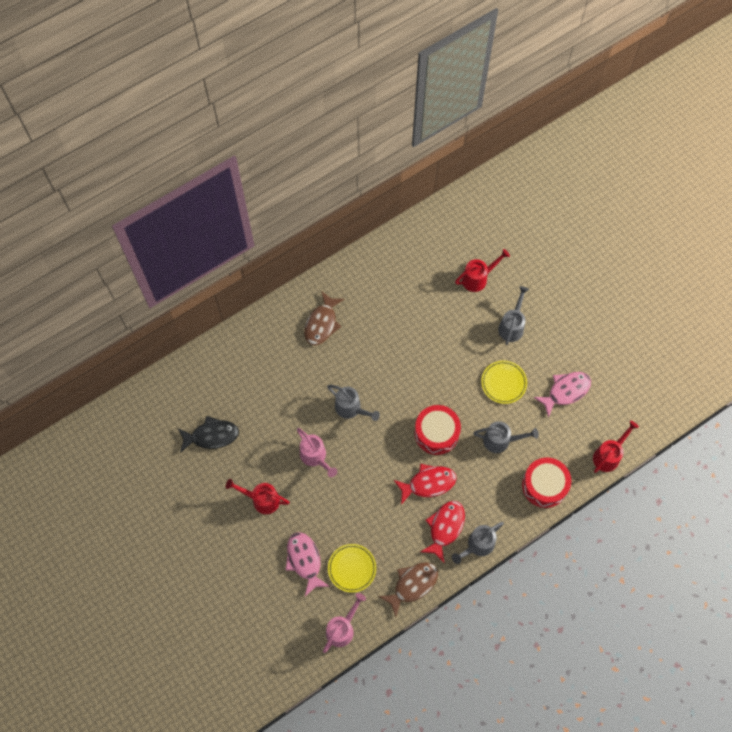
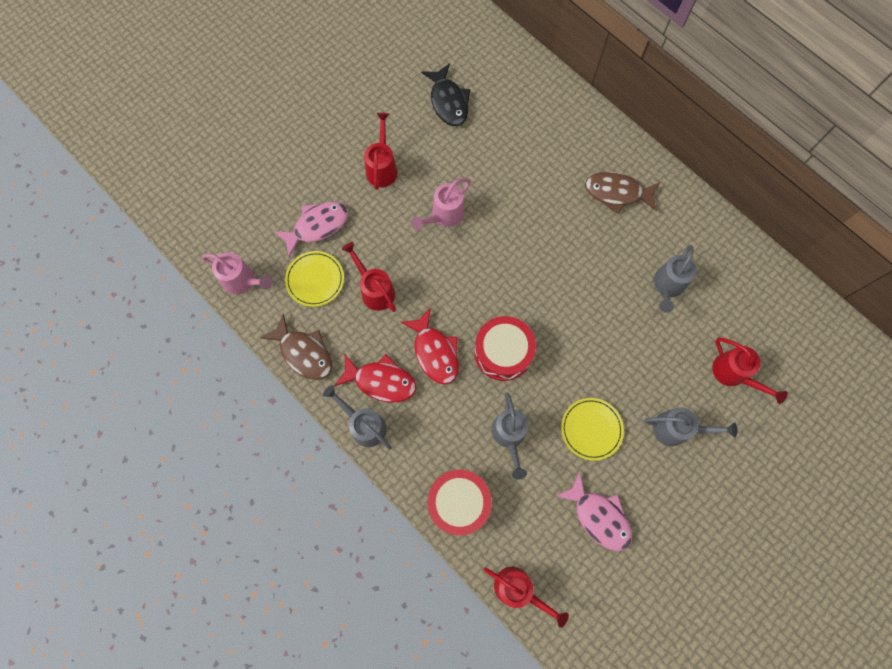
camera: 80 degrees right, 5 degrees up
(351, 409) = (513, 245): grey watering can -> grey watering can (667, 286)
(369, 521) = (375, 290): none -> red watering can

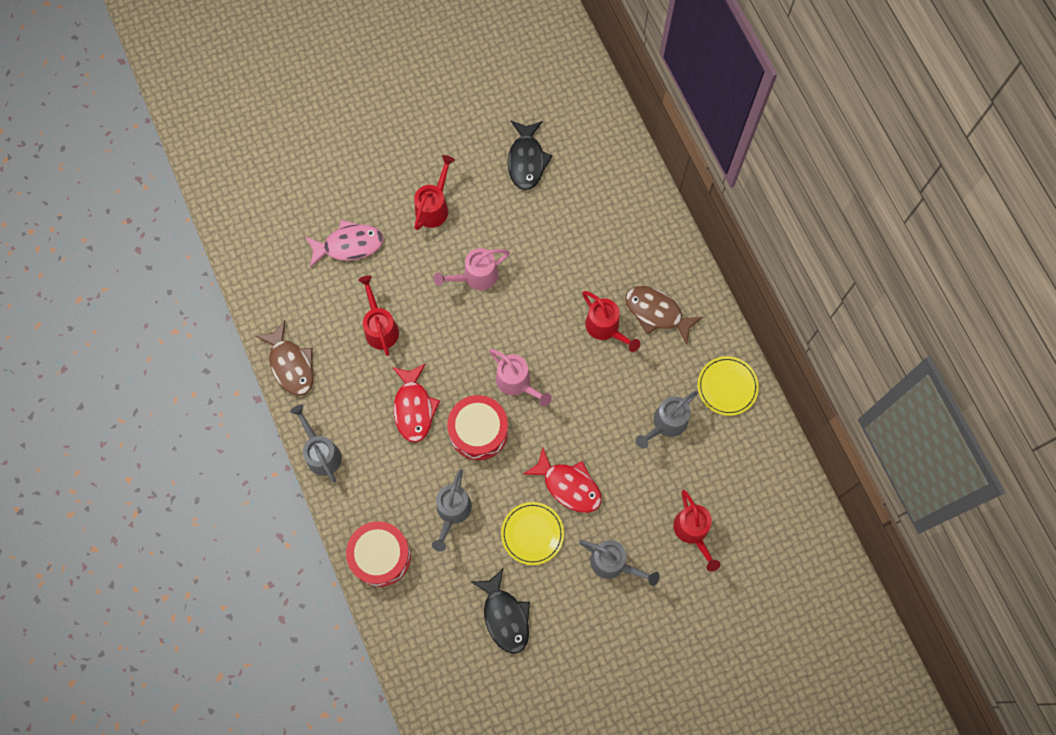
camera: 20 degrees right, 0 degrees up
(243, 281) = (259, 275): pink watering can -> pink watering can (517, 383)
(315, 279) = (327, 297): yellow plate -> yellow plate (727, 386)
(381, 381) = (352, 417): red fish -> red fish (568, 485)
(518, 589) = (403, 653): red watering can -> red watering can (606, 328)
(598, 516) = (505, 616): pink fish -> black fish

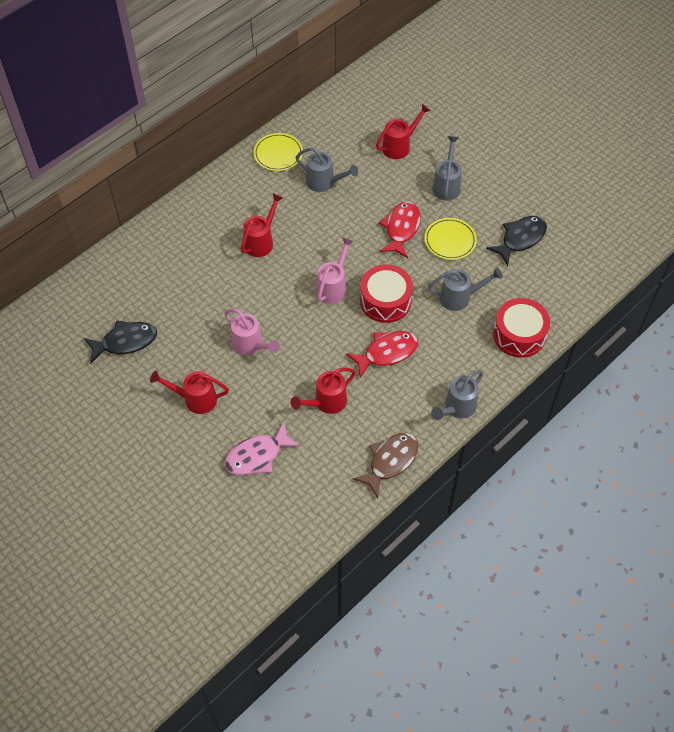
camera: 110 degrees left, 15 degrees down
(349, 245) = (257, 456): pink fish -> pink fish turned 90 degrees counterclockwise
(657, 312) = (234, 212): brown fish -> none

